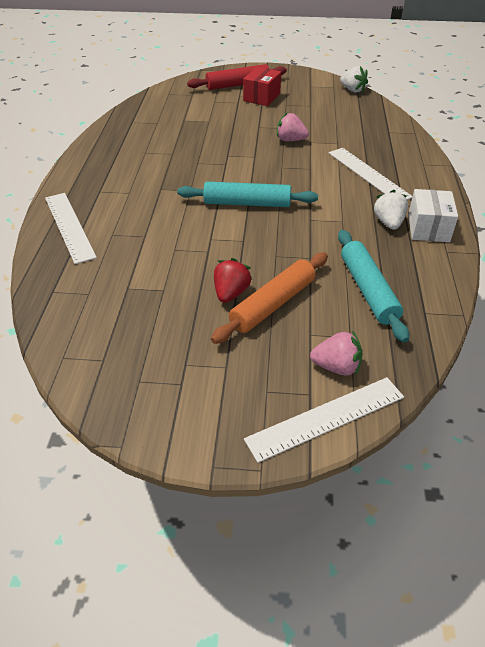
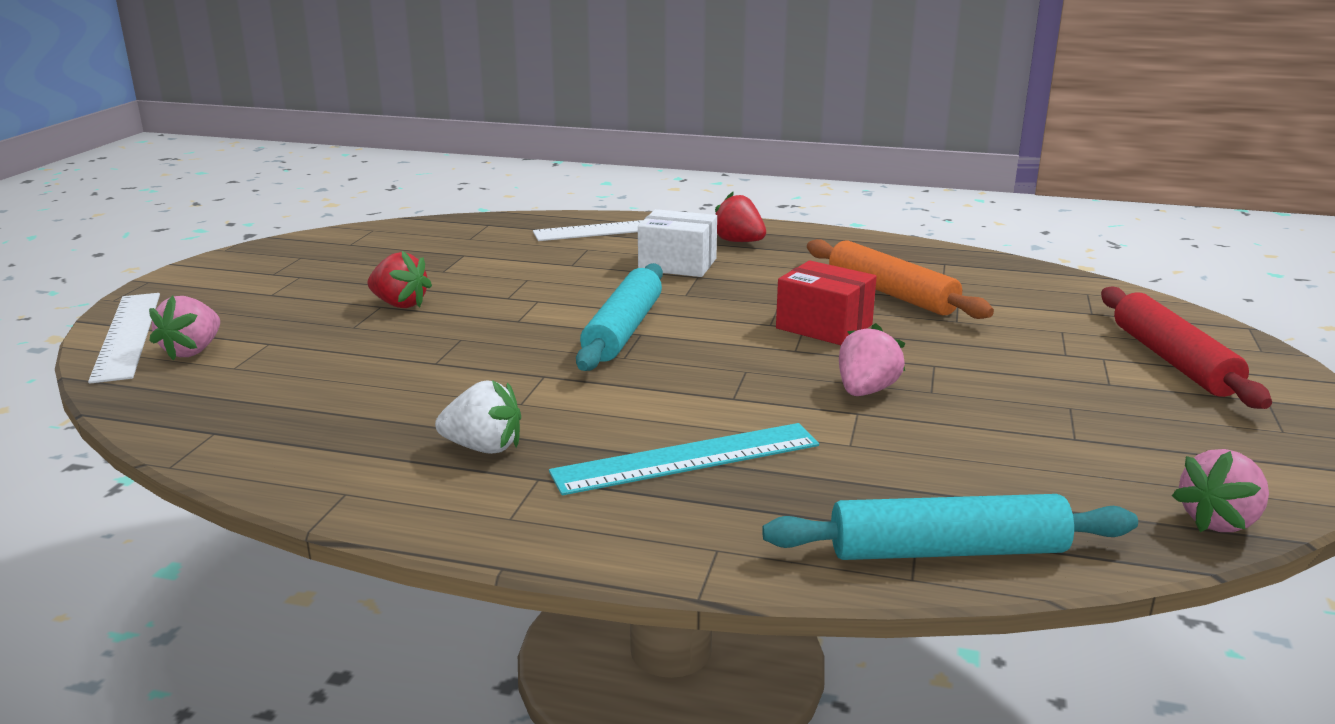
camera: 100 degrees right, 20 degrees down
(98, 180) = (738, 242): none -> red strawberry
(262, 97) = (1104, 381): red box -> red box (824, 326)
(273, 304) = (351, 326): orange rolling pin -> orange rolling pin (891, 293)
(352, 90) = (1219, 521): white strawberry -> pink strawberry
(368, 174) = (686, 458): white ruler -> turquoise ruler
(368, 290) = (313, 395): turquoise rolling pin -> turquoise rolling pin (947, 551)
(428, 228) = (435, 489): white box -> white box (677, 264)

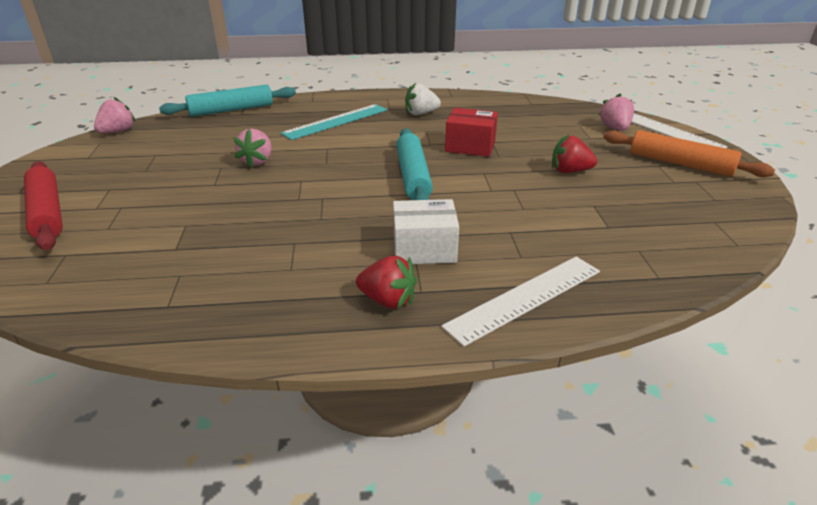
camera: 160 degrees right, 10 degrees up
(824, 326) = (284, 201): red box -> red box (470, 146)
(891, 293) = (231, 246): orange rolling pin -> orange rolling pin (680, 163)

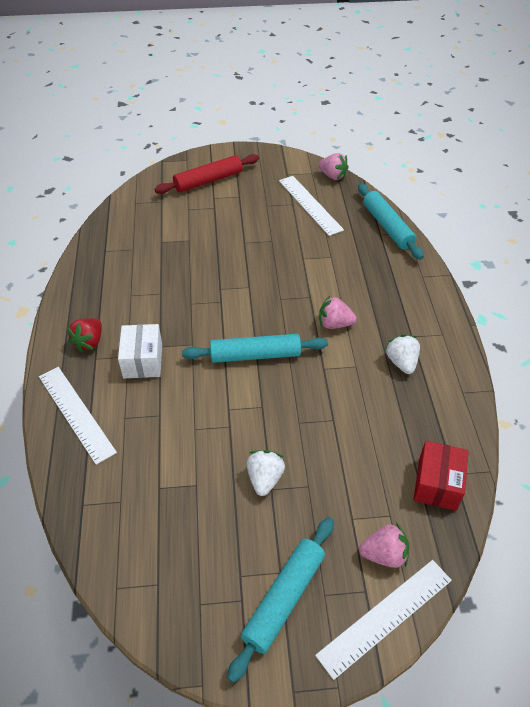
camera: 90 degrees right, 15 degrees up
(165, 145) = (310, 205): none -> white ruler
(257, 161) = (282, 258): pink strawberry -> pink strawberry (334, 324)
(336, 121) = (370, 298): turquoise ruler -> none
(470, 146) = (320, 400): red box -> red box (437, 484)
(569, 171) = (265, 479): red strawberry -> white strawberry
(680, 163) = (284, 599): orange rolling pin -> turquoise rolling pin

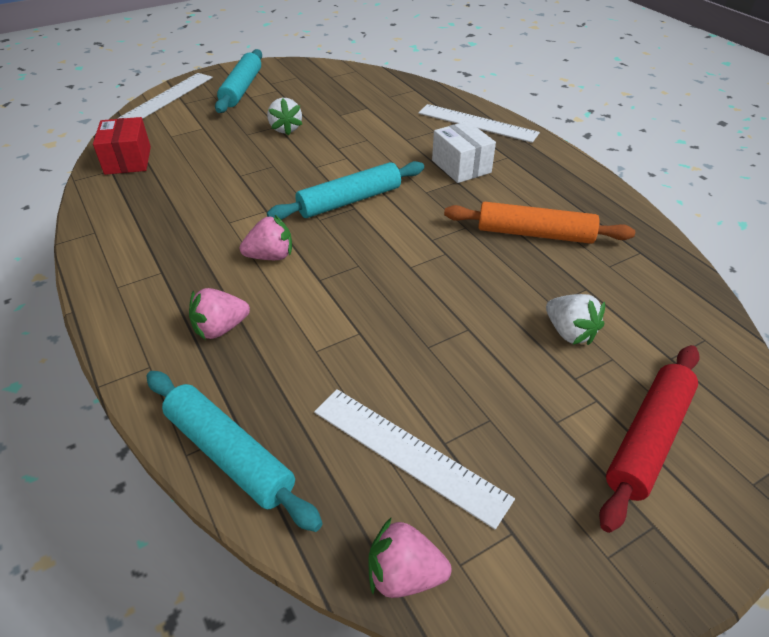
camera: 155 degrees right, 5 degrees down
(89, 342) = (530, 165): red strawberry -> none
(152, 283) = (535, 234): none -> orange rolling pin
(384, 554) = (172, 118): pink strawberry -> pink strawberry (220, 328)
(401, 362) = (172, 240): white strawberry -> white strawberry (569, 332)

